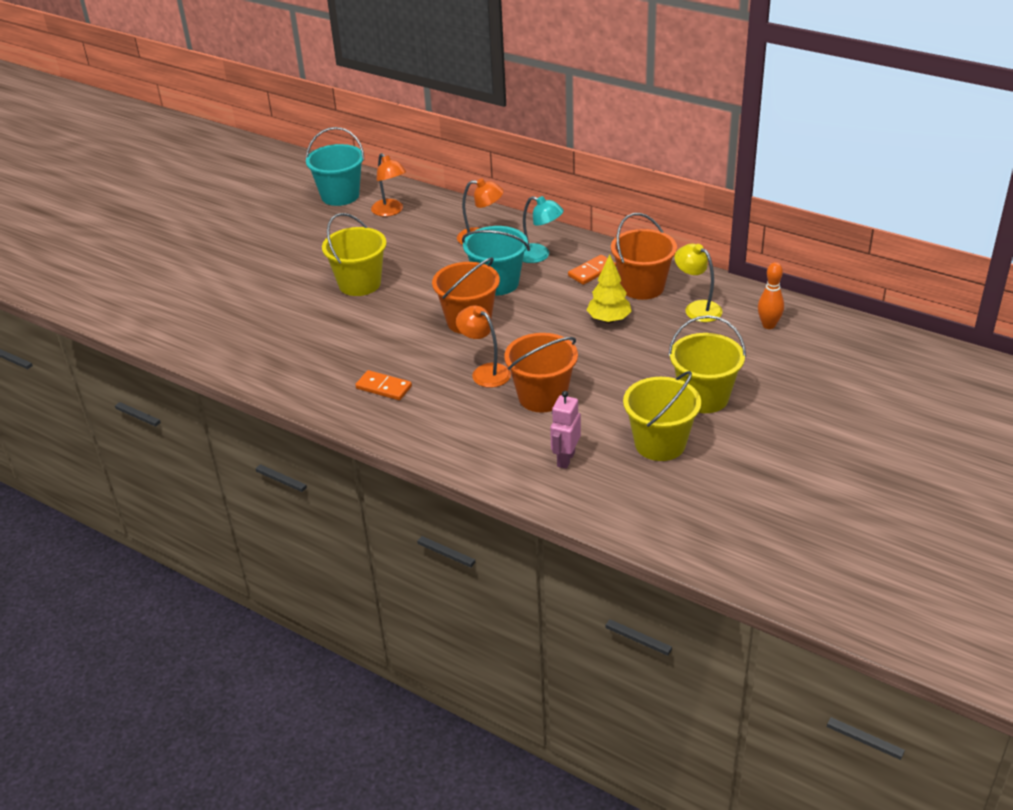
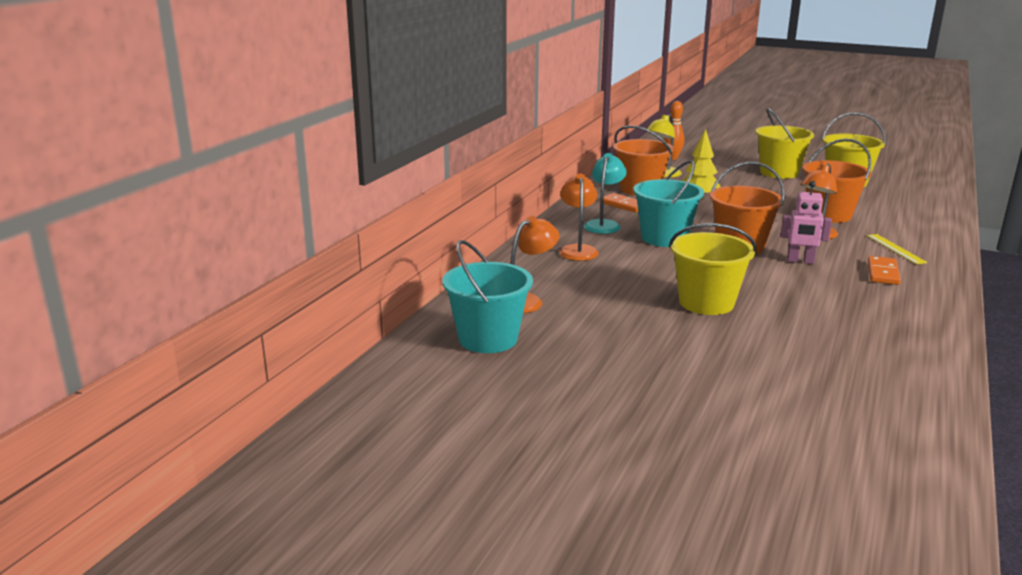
camera: 100 degrees left, 15 degrees down
(437, 414) = (896, 249): none -> yellow ruler
(565, 459) = (897, 206): pink robot -> pink robot (800, 261)

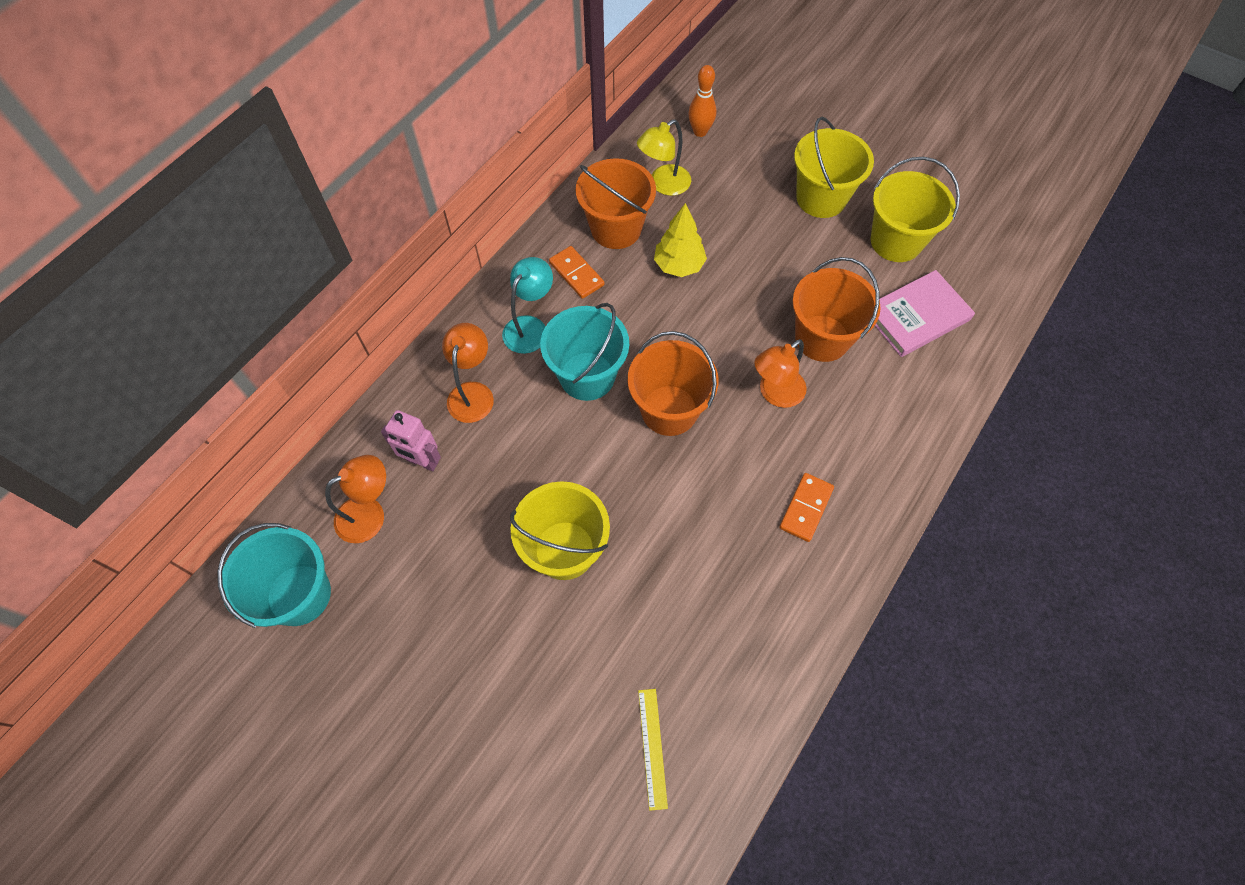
camera: 10 degrees right, 40 degrees up
(800, 261) = (722, 462): pink robot -> pink robot (422, 461)
(888, 204) = (916, 316): none -> pink book
(896, 249) = (856, 446): yellow ruler -> yellow ruler (652, 747)

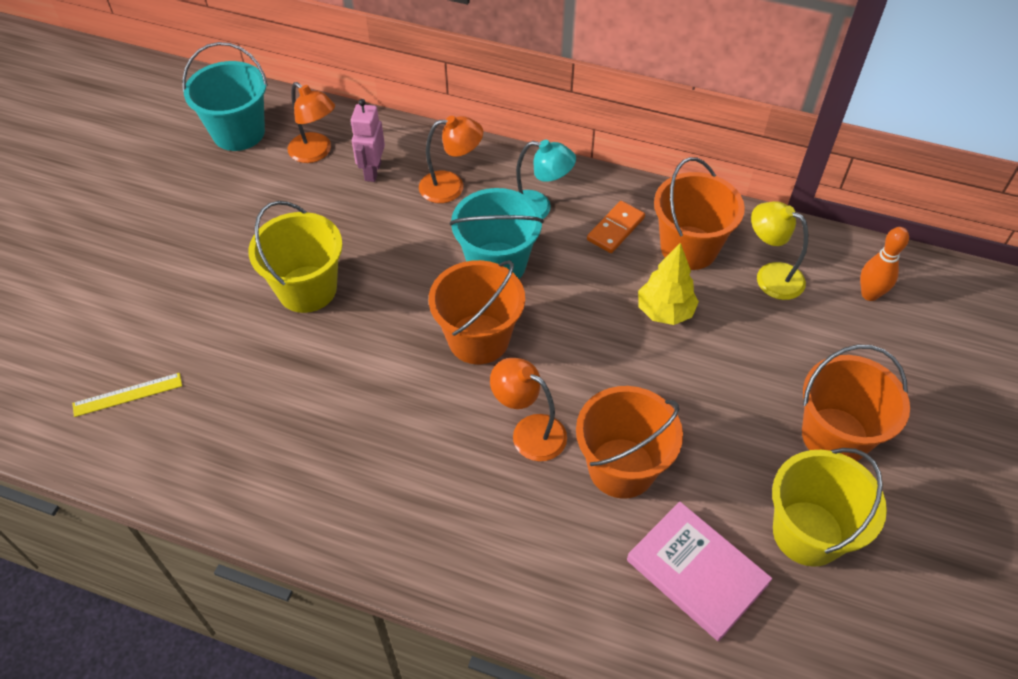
camera: 75 degrees right, 10 degrees down
(805, 508) = (394, 484): orange domino -> none
(821, 198) = (834, 436): yellow bucket -> orange bucket

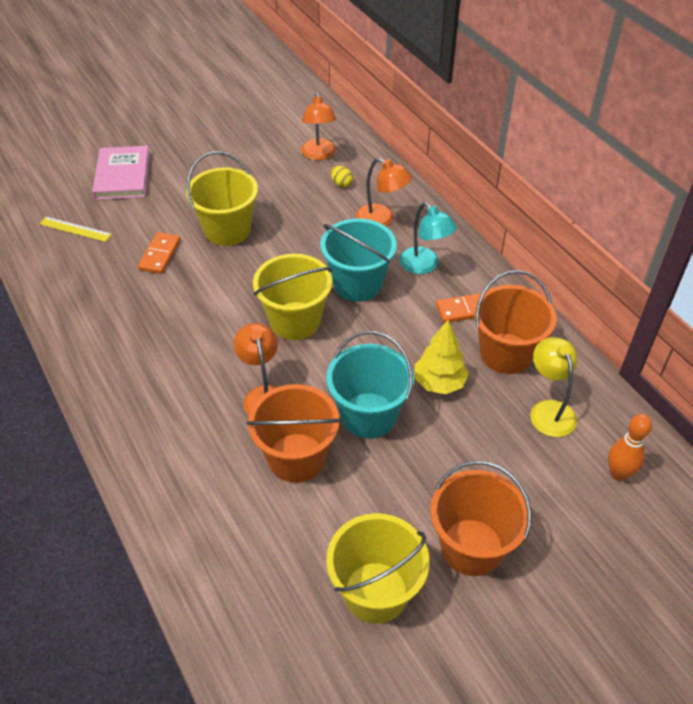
camera: 40 degrees right, 5 degrees down
(238, 132) = (286, 119): turquoise bucket -> turquoise bucket (368, 415)
(263, 361) = (160, 255): none -> orange domino
(372, 171) = (341, 184): pink robot -> yellow egg
(478, 339) = (295, 321): orange bucket -> yellow bucket
(697, 572) = (271, 555): pink book -> pink book (123, 176)

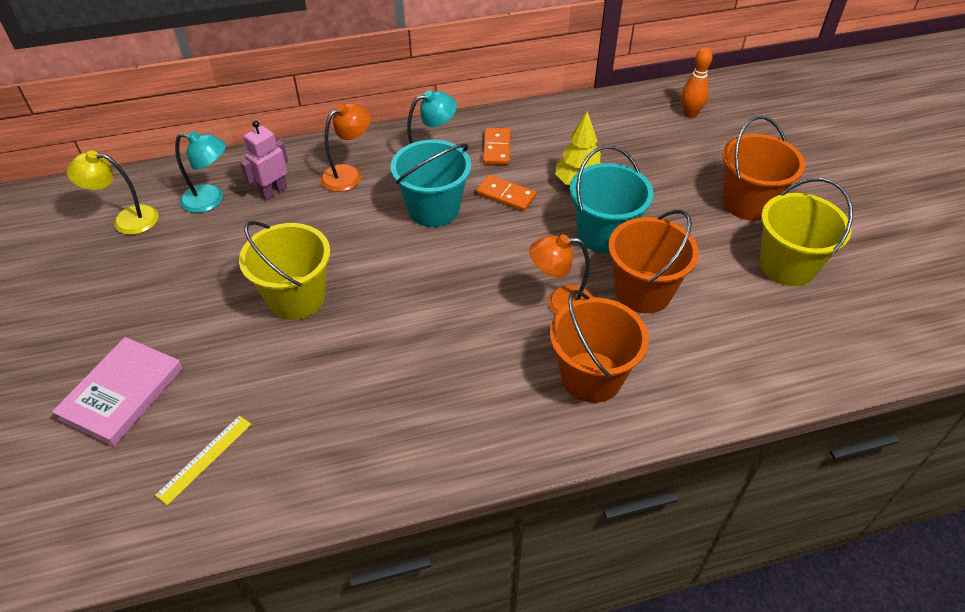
camera: 75 degrees left, 0 degrees up
(123, 176) = (122, 393): pink book -> pink book turned 75 degrees counterclockwise
(160, 255) = (307, 367): orange domino -> orange domino (505, 195)
(295, 321) = (467, 263): yellow bucket -> none
(319, 154) = (211, 200): orange lamp -> turquoise lamp
(341, 184) = (273, 192): yellow egg -> pink robot
(506, 353) = (556, 138): orange bucket -> orange bucket (591, 377)
(549, 410) = (623, 131): yellow lamp -> yellow lamp (126, 220)

